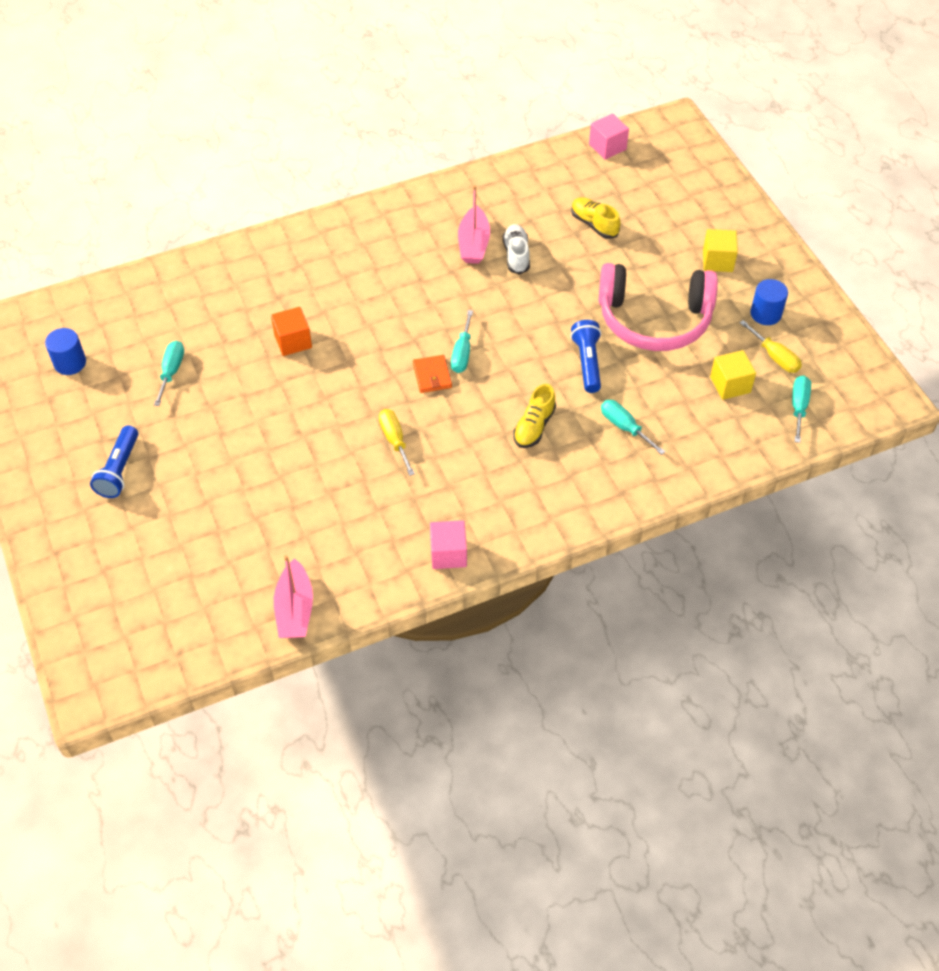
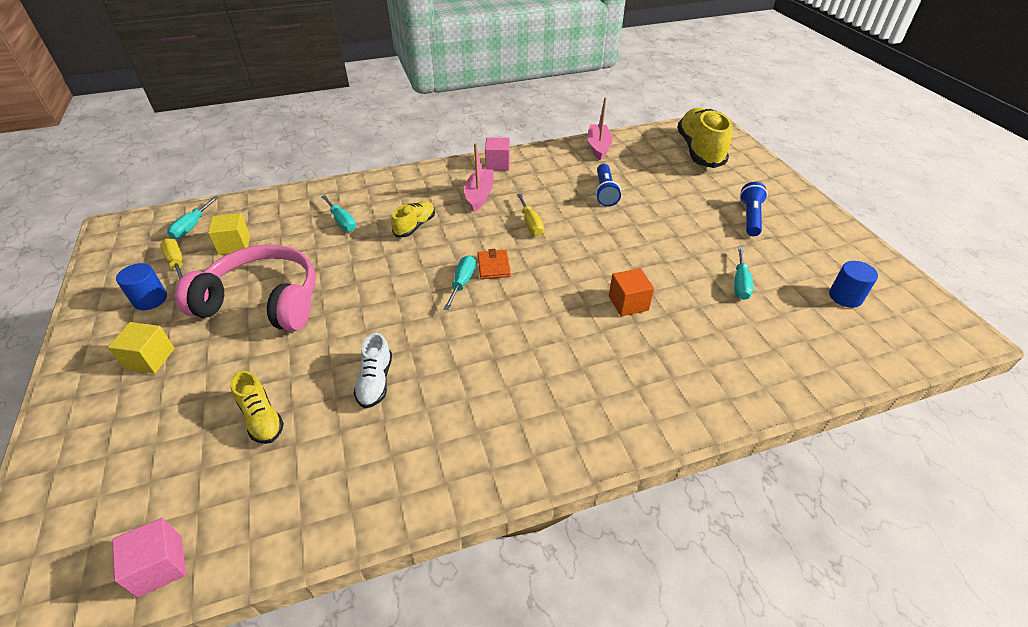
camera: 175 degrees left, 10 degrees down
(137, 611) = (699, 151): none -> yellow shoe
(473, 244) = (422, 401): pink boat -> pink boat (479, 195)
(587, 362) = (348, 268): blue flashlight -> blue flashlight (605, 192)

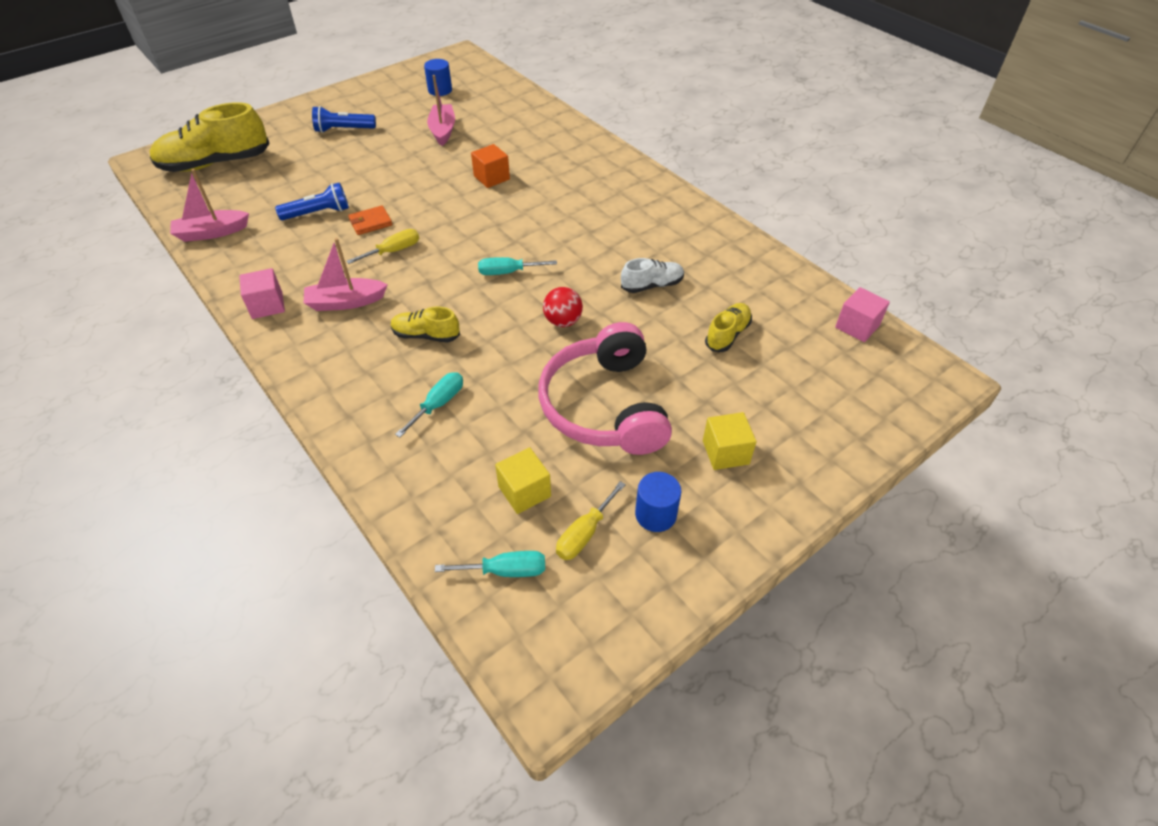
camera: 110 degrees left, 5 degrees up
(374, 302) = (563, 321): none -> red ball
(493, 266) = (474, 259): orange wallet -> orange wallet (370, 222)
(740, 283) = (443, 130): turquoise screwdriver -> pink boat

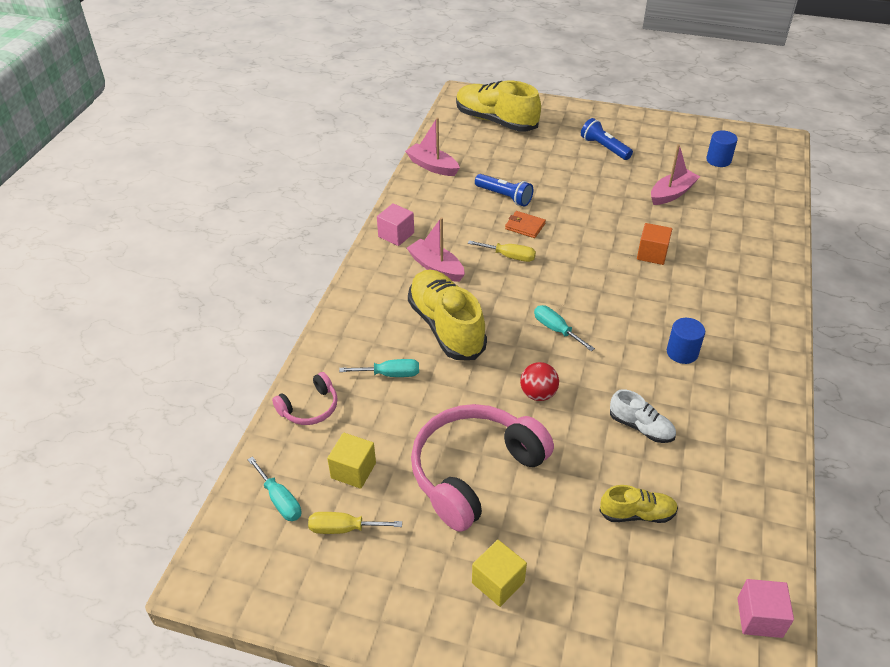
camera: 55 degrees right, 5 degrees down
(414, 487) = (310, 408): none -> pink headphones
(426, 335) = (446, 327): yellow shoe -> yellow shoe, size x1.96
(655, 514) = (395, 565): blue cylinder -> blue cylinder (682, 352)

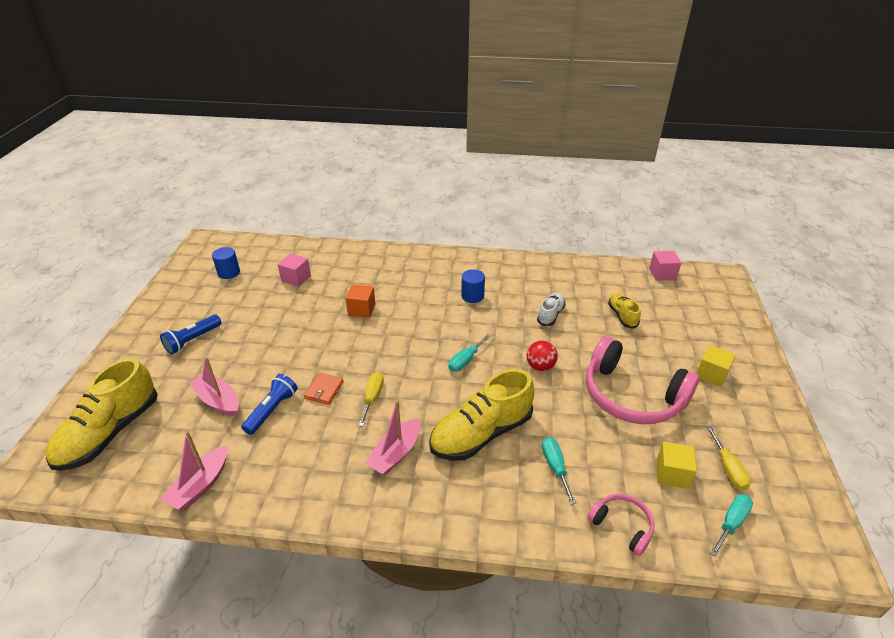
camera: 100 degrees left, 5 degrees down
(396, 235) = (341, 500): pink cube -> pink cube (296, 278)
(672, 193) = (276, 298): pink boat -> pink boat (218, 401)

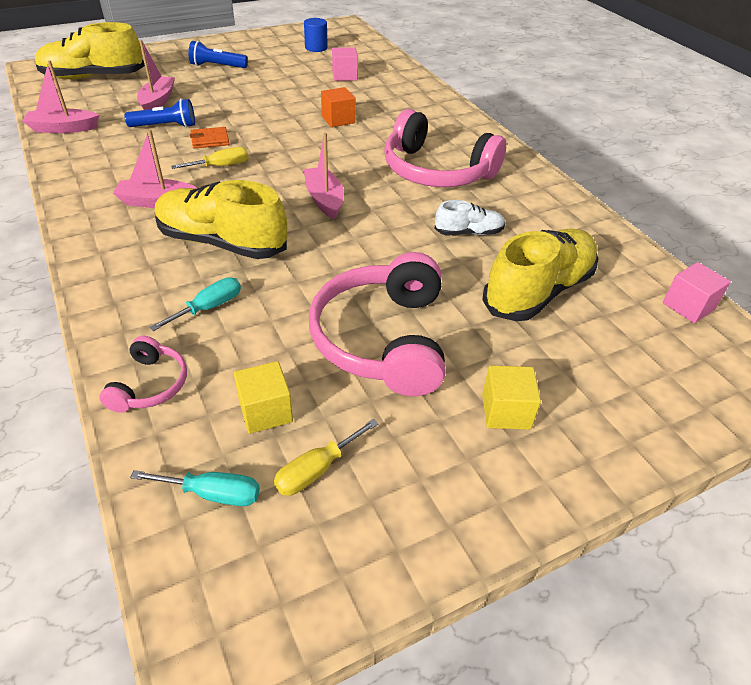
camera: 55 degrees right, 5 degrees up
(465, 360) = (324, 199): turquoise screwdriver -> pink boat
(472, 296) = (436, 171): blue cylinder -> pink headphones
(540, 366) = (365, 251): red ball -> none
(622, 316) = (538, 291): yellow shoe -> yellow shoe, size x1.96

